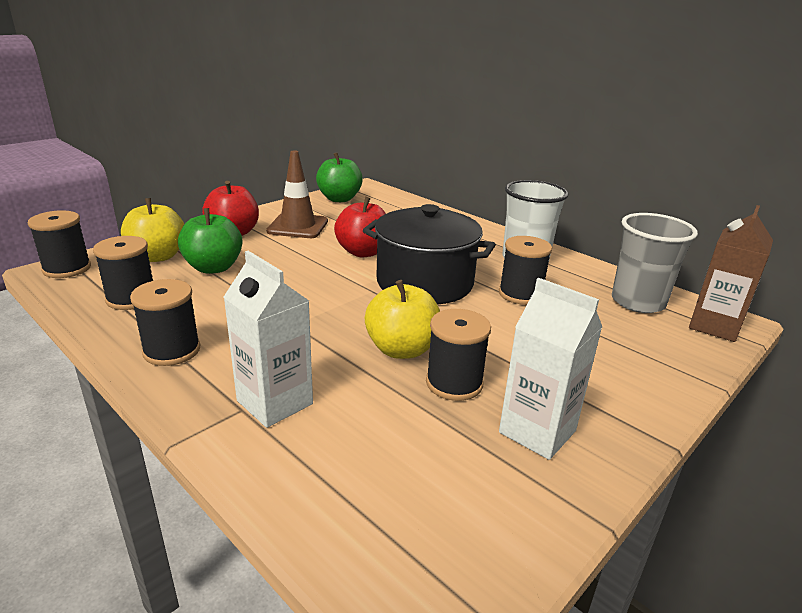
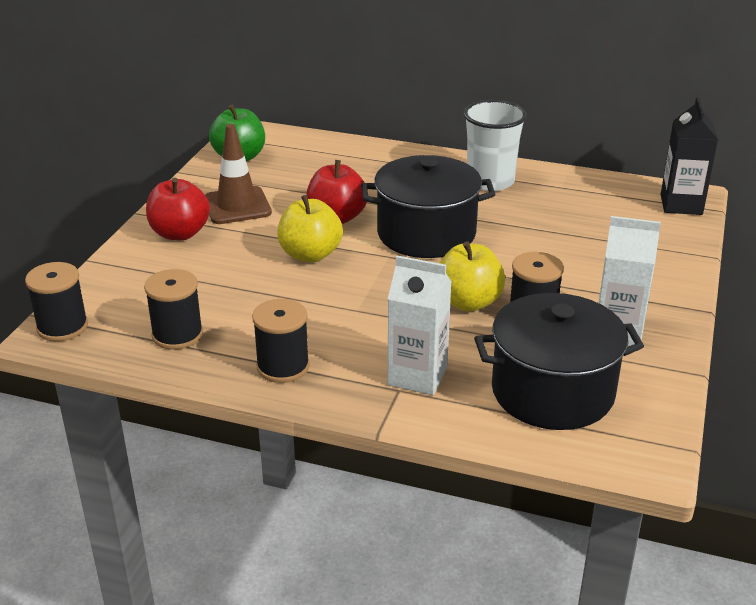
camera: 25 degrees left, 5 degrees up
(158, 256) = (138, 284): yellow apple -> yellow apple (310, 254)
(213, 268) = (213, 279): green apple -> none
(396, 474) = (552, 392): none -> black pot
(520, 294) = (516, 220): black spool -> none
(638, 302) = (612, 199): grey cup -> none
(714, 326) = (681, 205): brown carton -> black carton

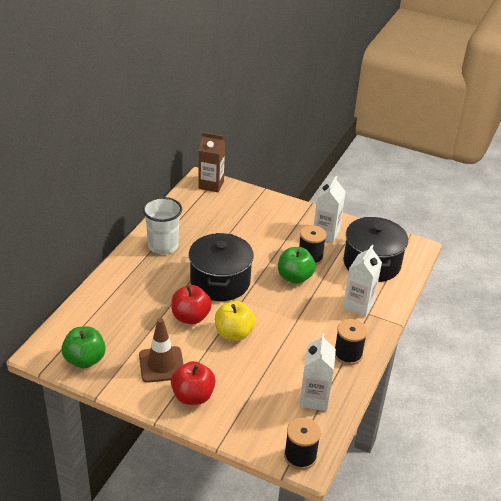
camera: 85 degrees left, 5 degrees up
(177, 335) = (314, 398): black spool -> white carton
(468, 302) = (294, 277): yellow apple -> green apple
(681, 205) = (211, 185): black carton -> brown carton

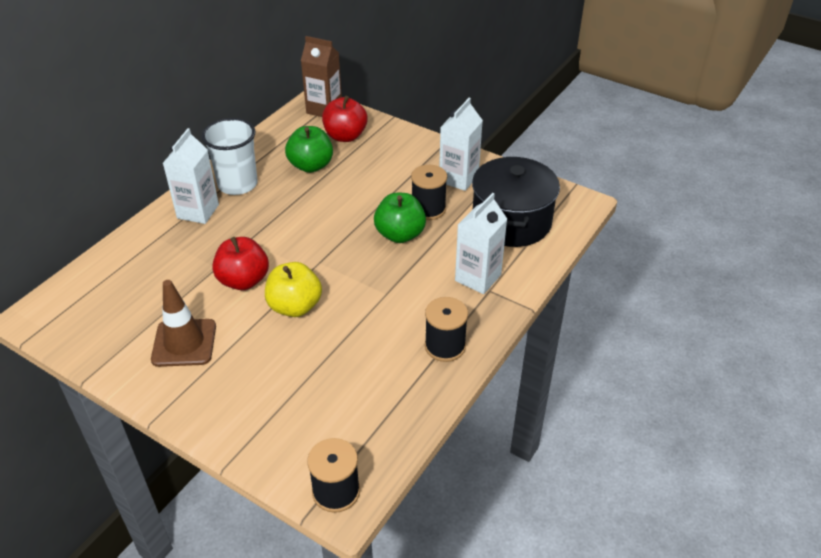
camera: 10 degrees right, 5 degrees up
(85, 360) = (86, 329): green apple -> green apple (311, 166)
(193, 396) = (212, 390): red apple -> red apple (345, 136)
(220, 282) = (297, 235): black pot -> none
(314, 398) = (379, 407): white carton -> white carton (198, 211)

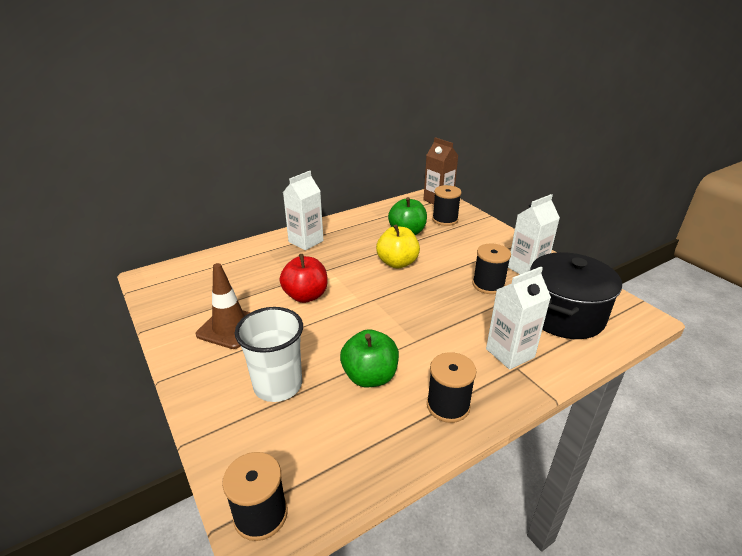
camera: 25 degrees right, 10 degrees down
(237, 184) = (345, 231): white cup -> white cup (278, 385)
(295, 306) = (332, 327): yellow apple -> yellow apple (397, 263)
(345, 136) = (445, 220): red apple -> black spool
(400, 234) = (453, 297): green apple -> green apple (370, 376)

